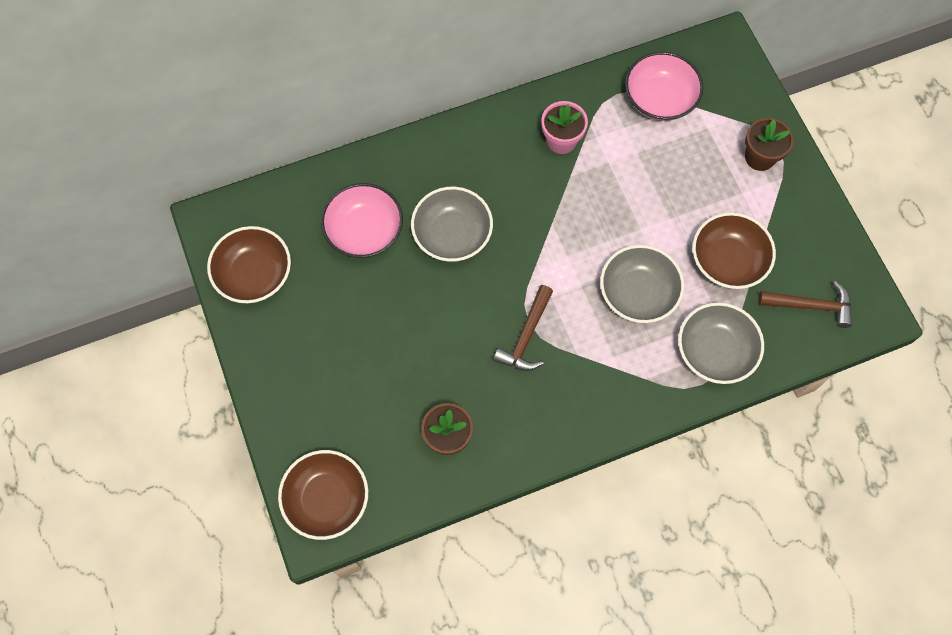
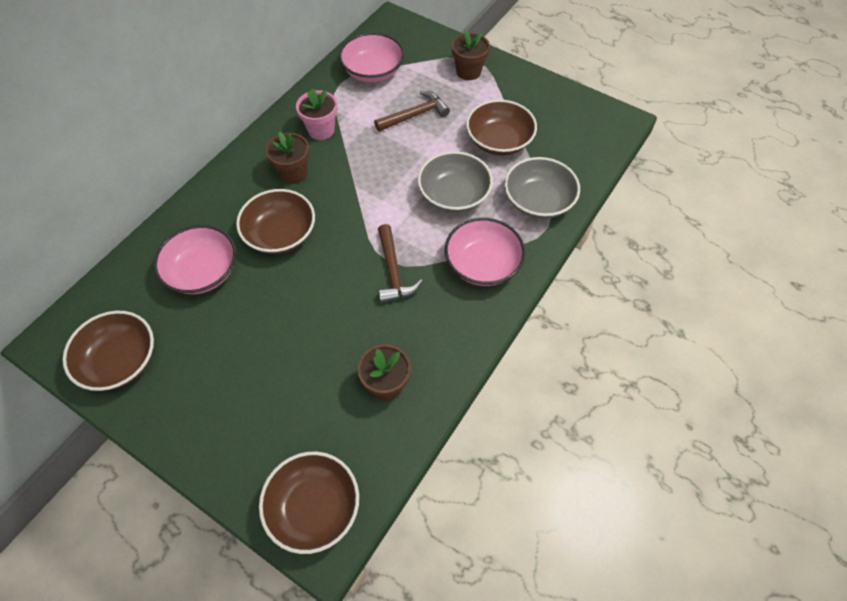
camera: 35 degrees left, 10 degrees down
(452, 234) = (280, 234): grey bowl -> brown bowl
(504, 175) = (293, 173): none -> brown flower pot
(611, 381) = (482, 264): none -> pink bowl
(811, 305) = (576, 138): brown hammer -> brown hammer (415, 115)

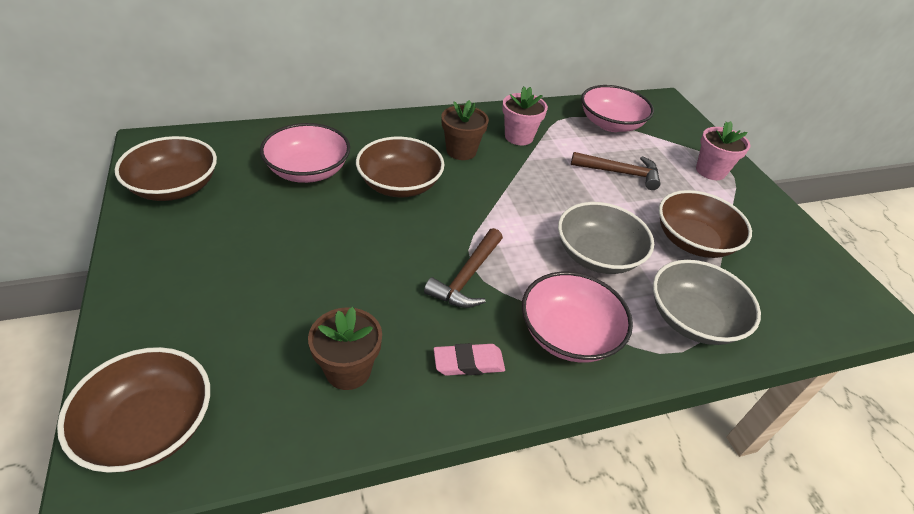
camera: 35 degrees right, 15 degrees down
(446, 326) = (468, 363): none -> pink eraser
(468, 72) = (710, 171): brown flower pot -> pink flower pot

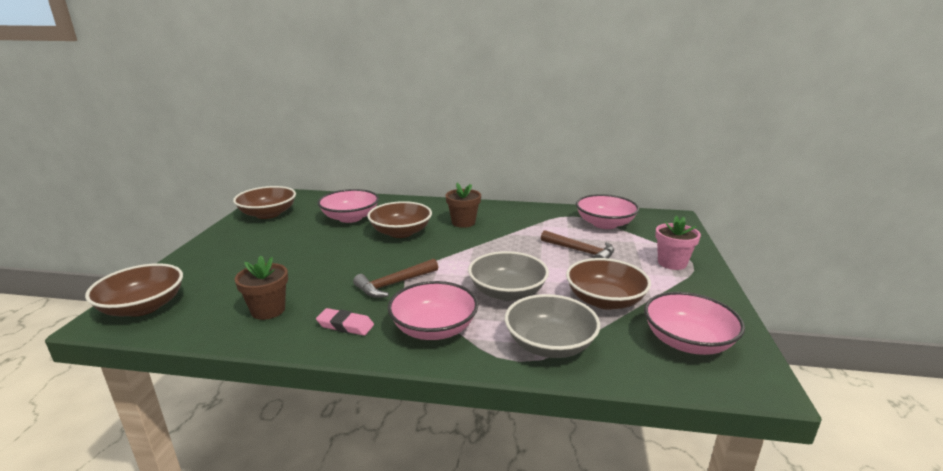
camera: 30 degrees right, 20 degrees down
(518, 137) = (516, 221): pink flower pot -> none
(795, 276) = (687, 341): none -> pink bowl

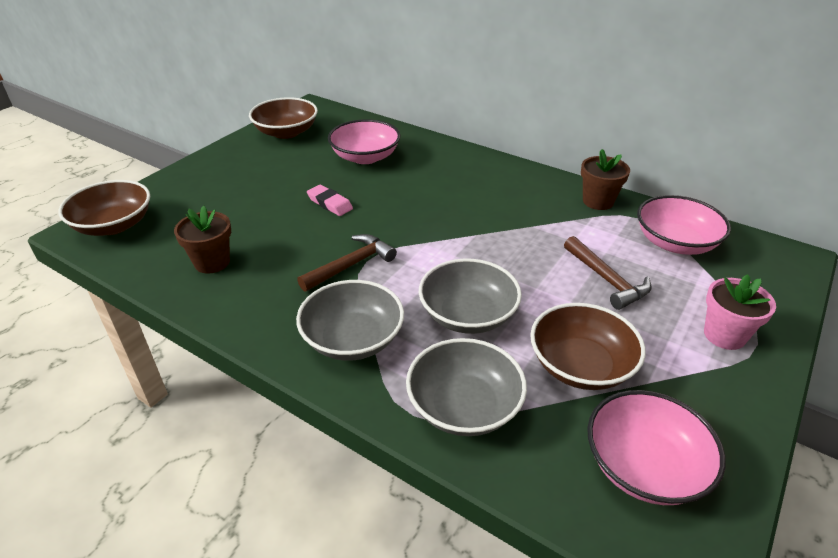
camera: 25 degrees right, 15 degrees up
(345, 325) = (269, 305): pink eraser -> pink eraser (330, 203)
(394, 284) = (351, 265): brown hammer -> brown hammer turned 150 degrees clockwise
(401, 232) = (406, 192): brown bowl -> none
(434, 328) = (353, 339): pink bowl -> grey bowl
(463, 222) = (488, 195): brown flower pot -> brown flower pot (598, 201)

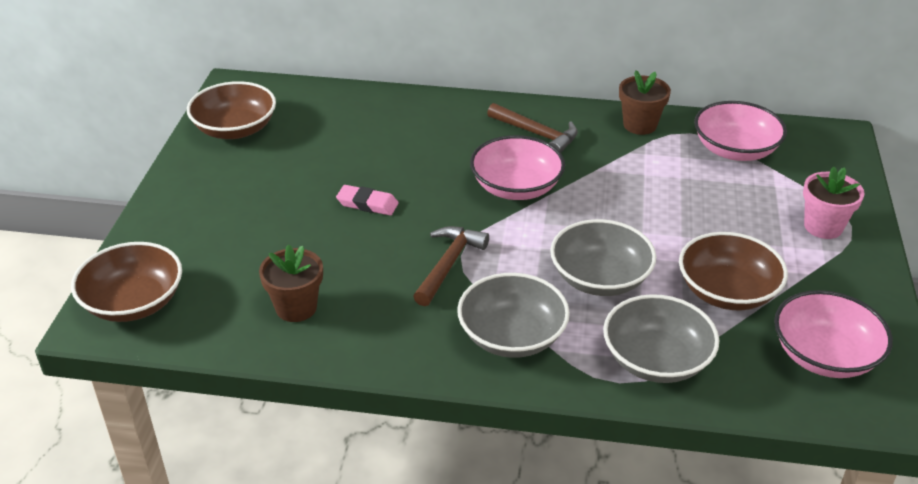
camera: 25 degrees left, 0 degrees up
(365, 157) = (359, 137): pink bowl -> pink bowl (516, 187)
(607, 280) = (699, 205): brown hammer -> brown hammer (537, 134)

